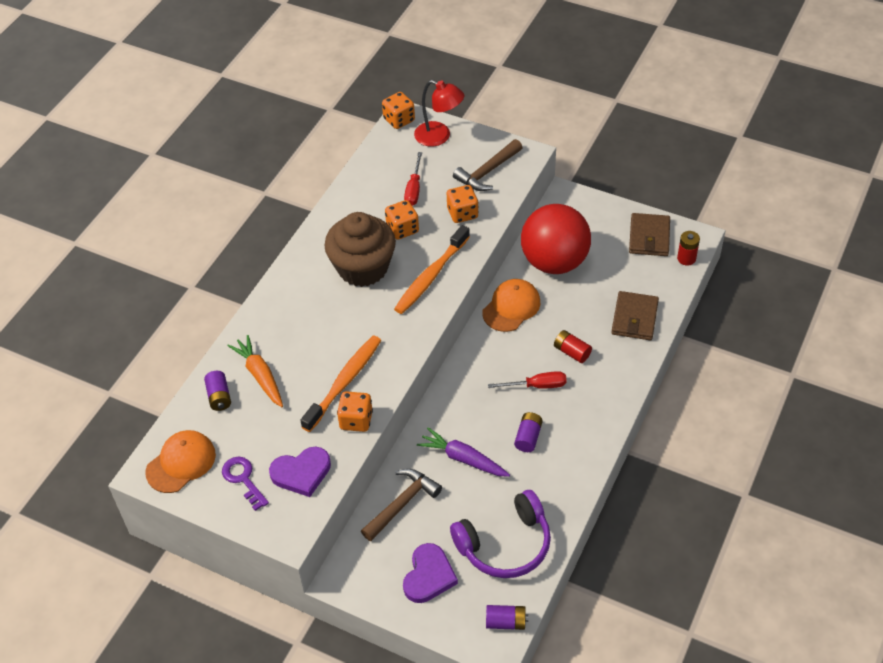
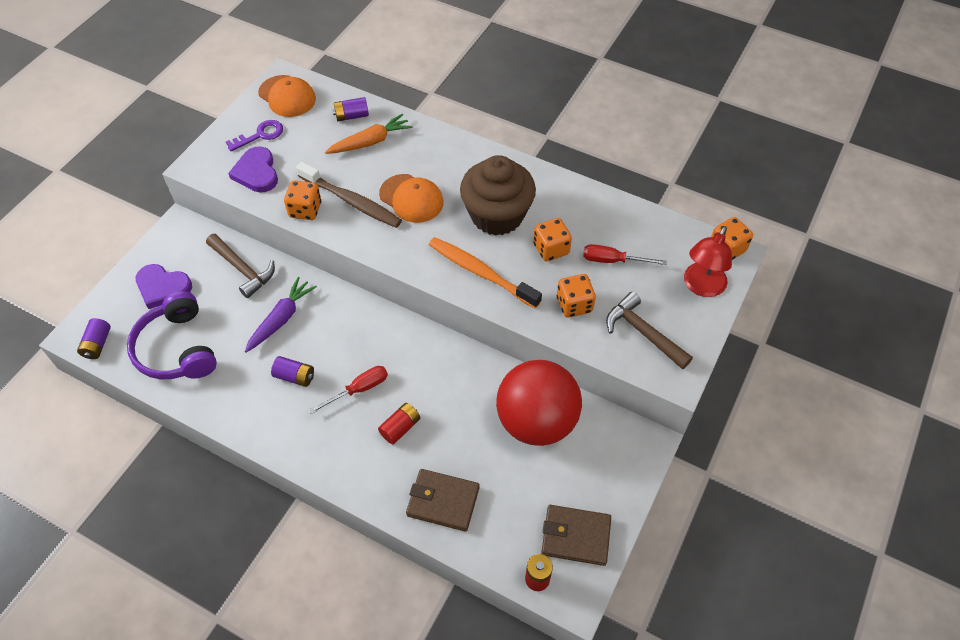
camera: 90 degrees right, 5 degrees up
(344, 382) = (351, 201): orange toothbrush -> brown toothbrush
(511, 307) = (470, 372): orange cap -> orange cap (411, 198)
(537, 386) = (359, 389): red screwdriver -> red screwdriver turned 120 degrees counterclockwise

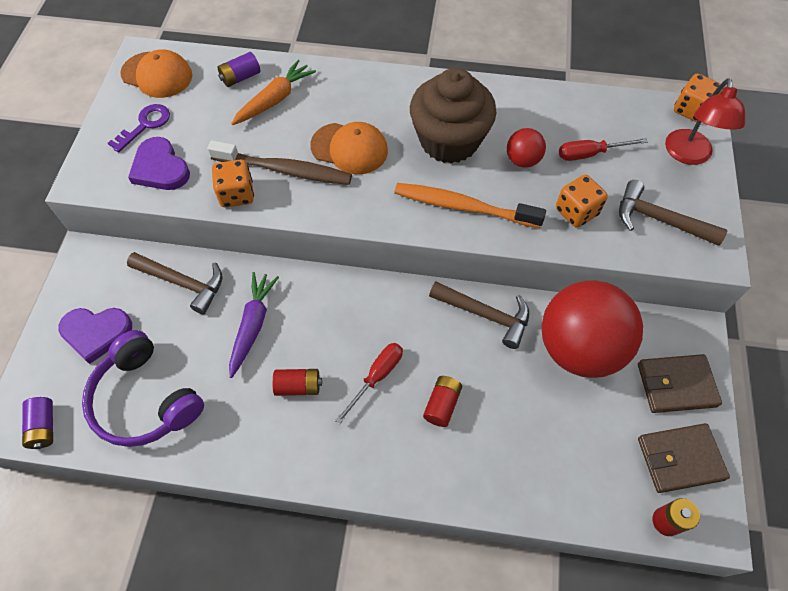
camera: 20 degrees left, 5 degrees up
(295, 376) = (298, 386): purple battery -> red battery
(443, 501) = (527, 471): brown wallet -> brown wallet (676, 385)
(471, 369) = (485, 315): none -> brown hammer
(551, 249) = (522, 160): orange dice -> red ball

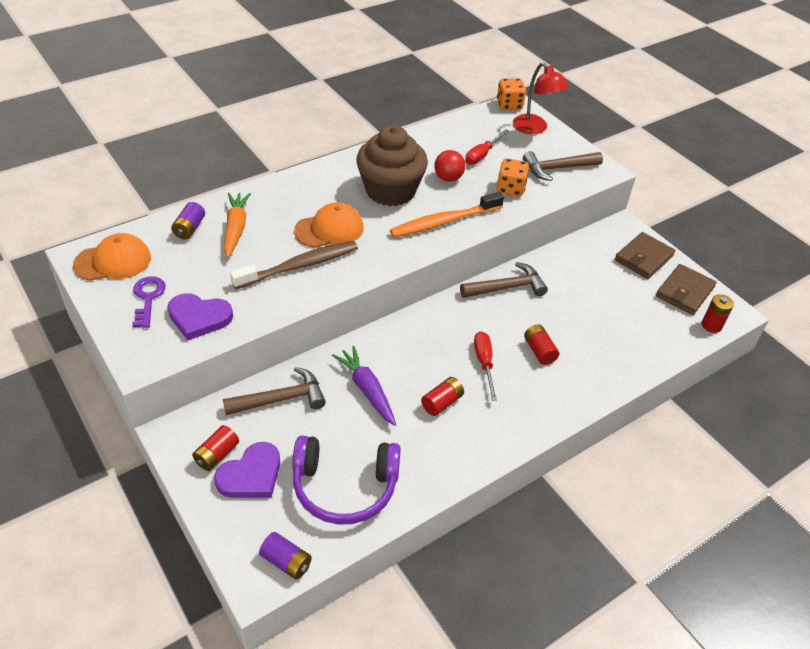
camera: 45 degrees left, 15 degrees down
(93, 297) = (217, 455): none -> red battery
(237, 194) = (282, 300): orange dice -> none
(578, 348) = (576, 272): red ball -> none

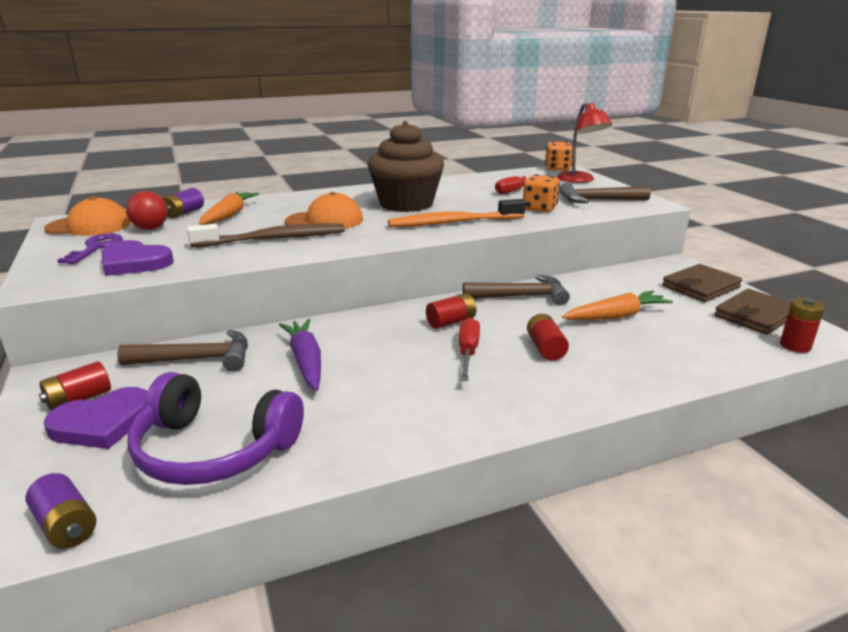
camera: 15 degrees right, 20 degrees down
(442, 402) = (395, 381): red battery -> red battery (451, 322)
(448, 178) = (473, 200): red ball -> red ball (150, 228)
(584, 305) = (616, 316): none -> orange carrot

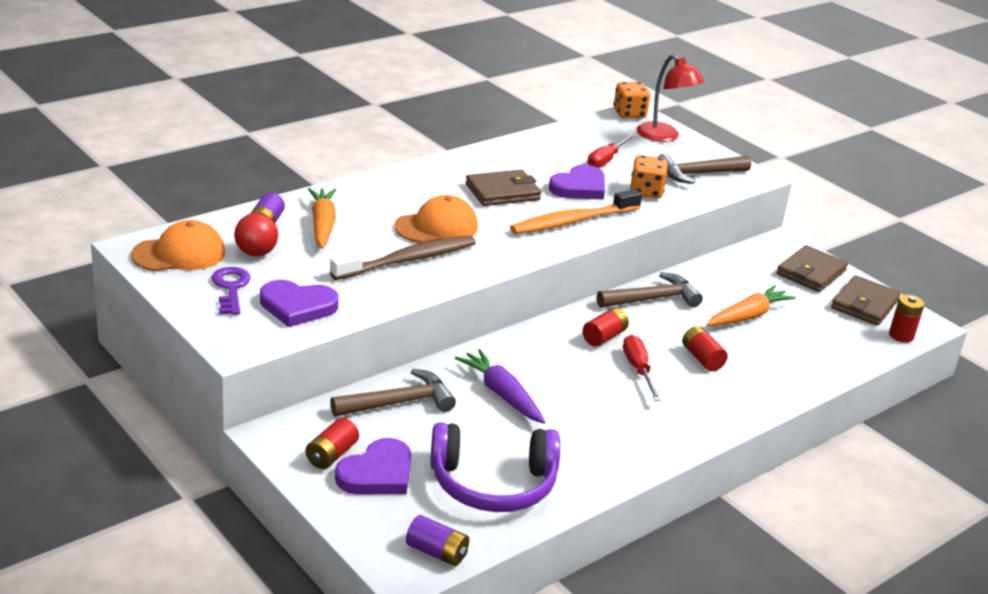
camera: 20 degrees left, 5 degrees up
(406, 204) = (502, 192): brown cupcake -> brown wallet
(478, 204) = (579, 187): none -> purple heart

